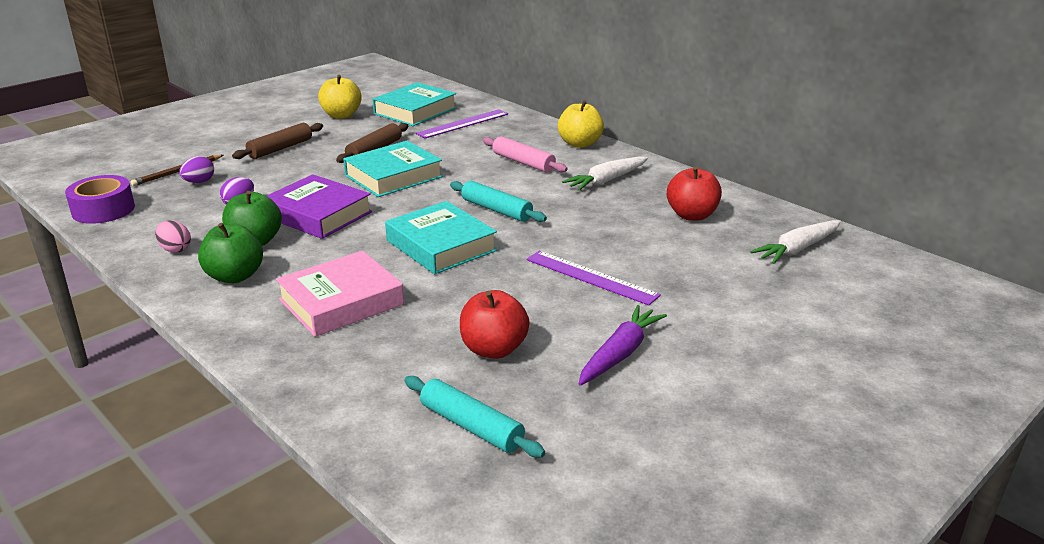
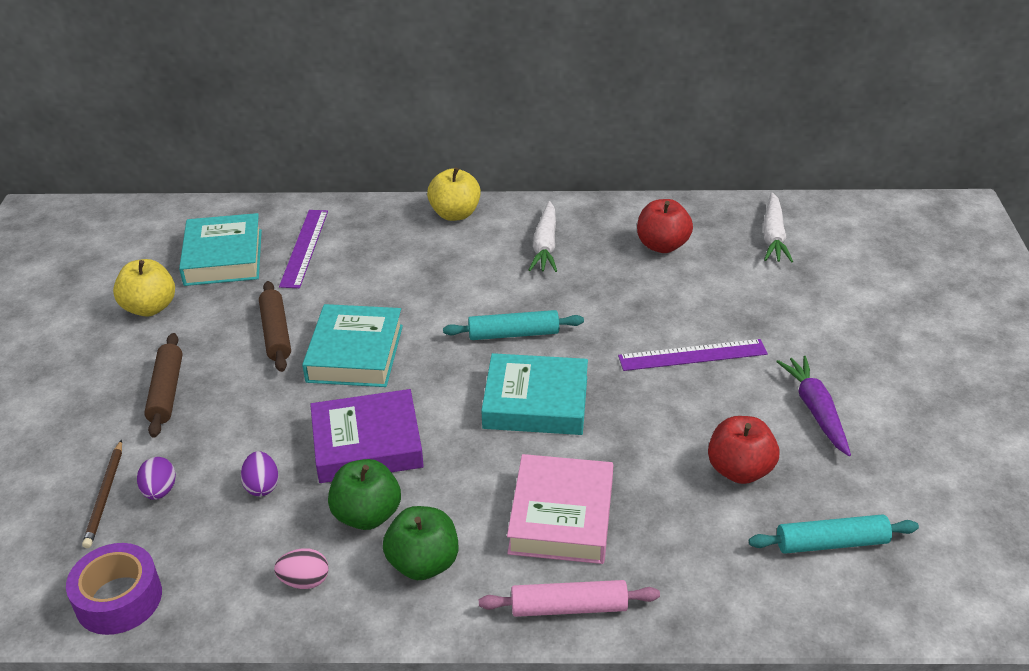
camera: 45 degrees left, 10 degrees up
(523, 162) = (444, 265): pink rolling pin -> pink rolling pin (569, 607)

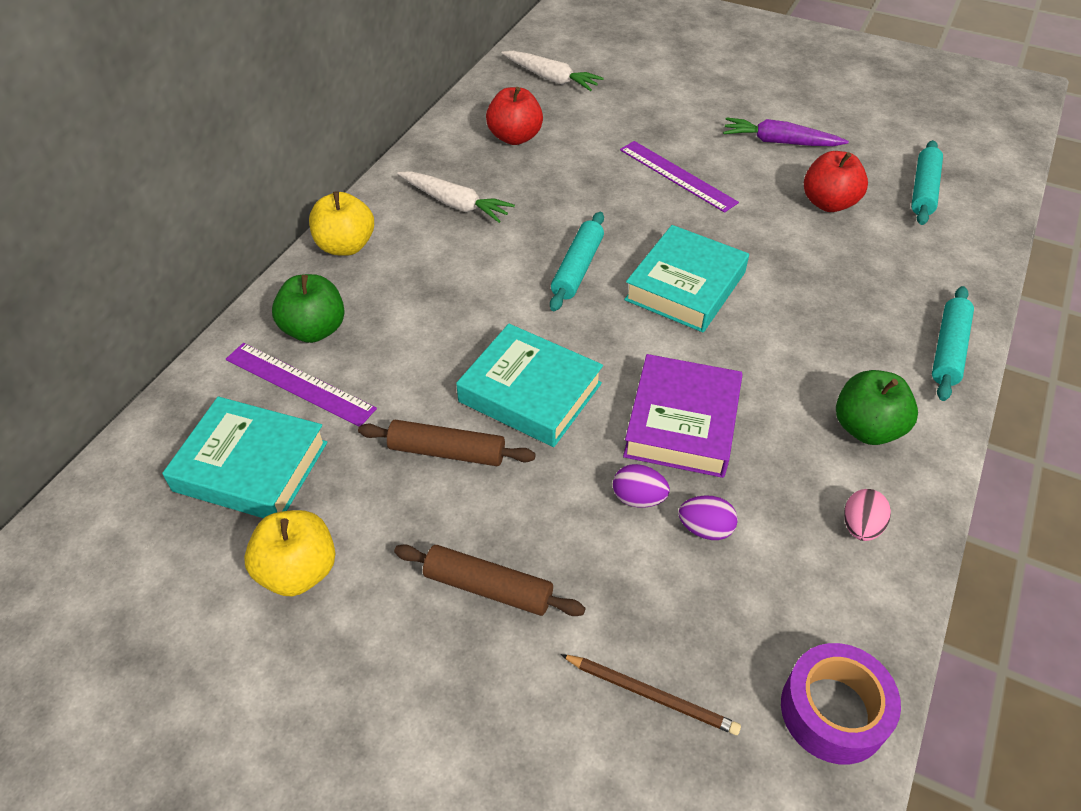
camera: 65 degrees left, 10 degrees up
(160, 491) = (669, 632): purple egg -> purple egg (638, 498)
(367, 515) = (786, 452): green apple -> green apple (314, 330)
(561, 516) = (841, 319): pink book -> none
(569, 607) = (948, 350): pink rolling pin -> turquoise rolling pin
(692, 355) = (677, 176): purple ruler -> purple ruler turned 60 degrees counterclockwise

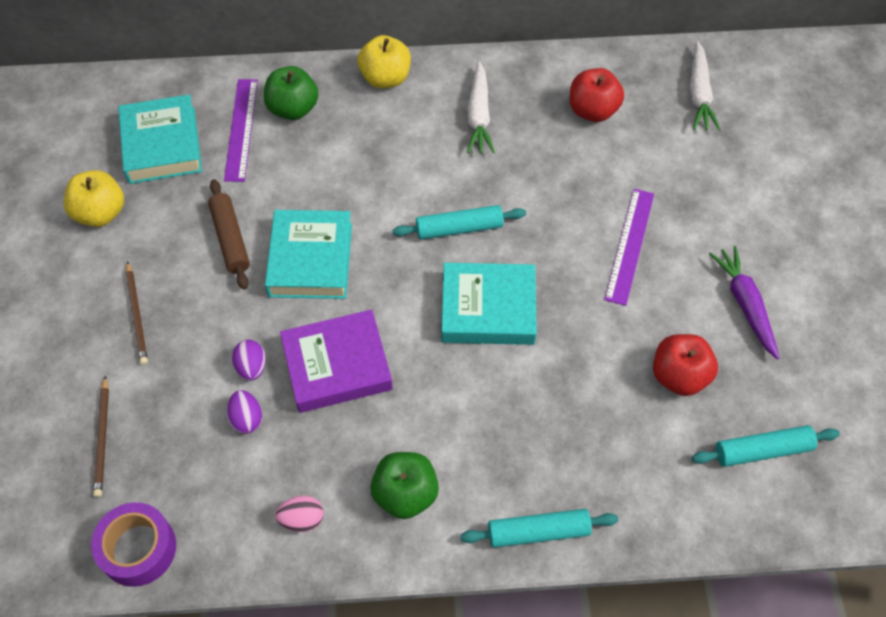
camera: 60 degrees right, 10 degrees up
(488, 587) = (137, 315): brown rolling pin -> brown pencil

